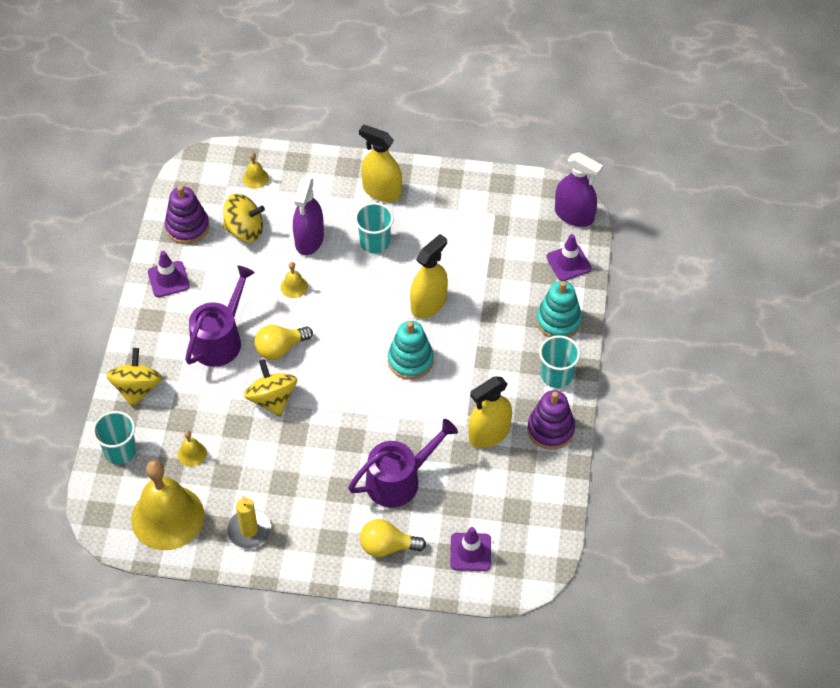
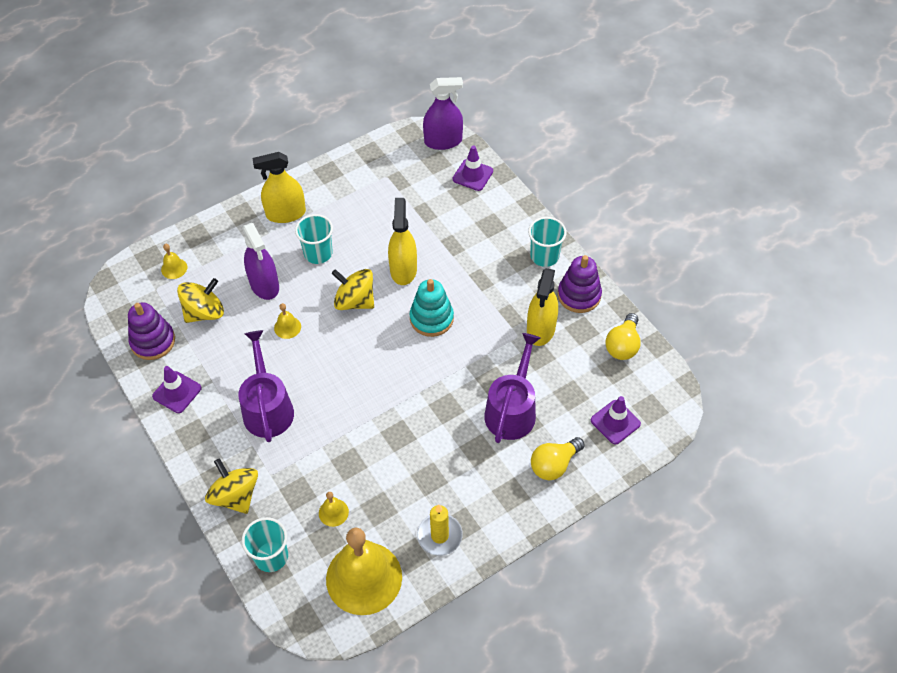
camera: 40 degrees left, 0 degrees up
(272, 399) = (355, 422): yellow spinning top -> yellow spinning top (355, 301)
(280, 348) = (323, 380): yellow light bulb -> yellow light bulb (623, 345)
(558, 321) = (507, 218): turquoise stacking toy -> none

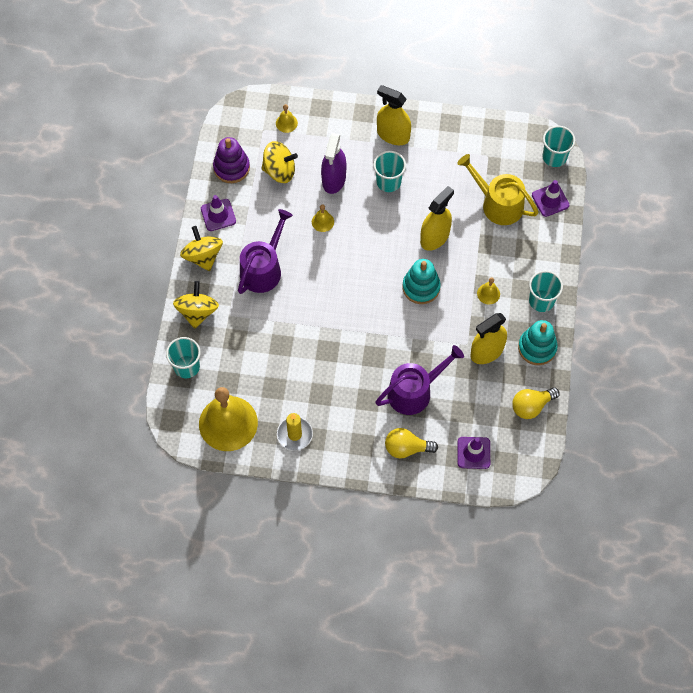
camera: 40 degrees right, 10 degrees up
(333, 512) = (245, 368): yellow bell -> yellow bell (488, 293)
(355, 301) = (382, 236): yellow spinning top -> yellow spinning top (203, 256)
(432, 207) = (498, 204): none -> yellow watering can
(443, 141) = (554, 157): purple spray bottle -> turquoise cup
(579, 295) = (537, 348): purple stacking toy -> turquoise stacking toy

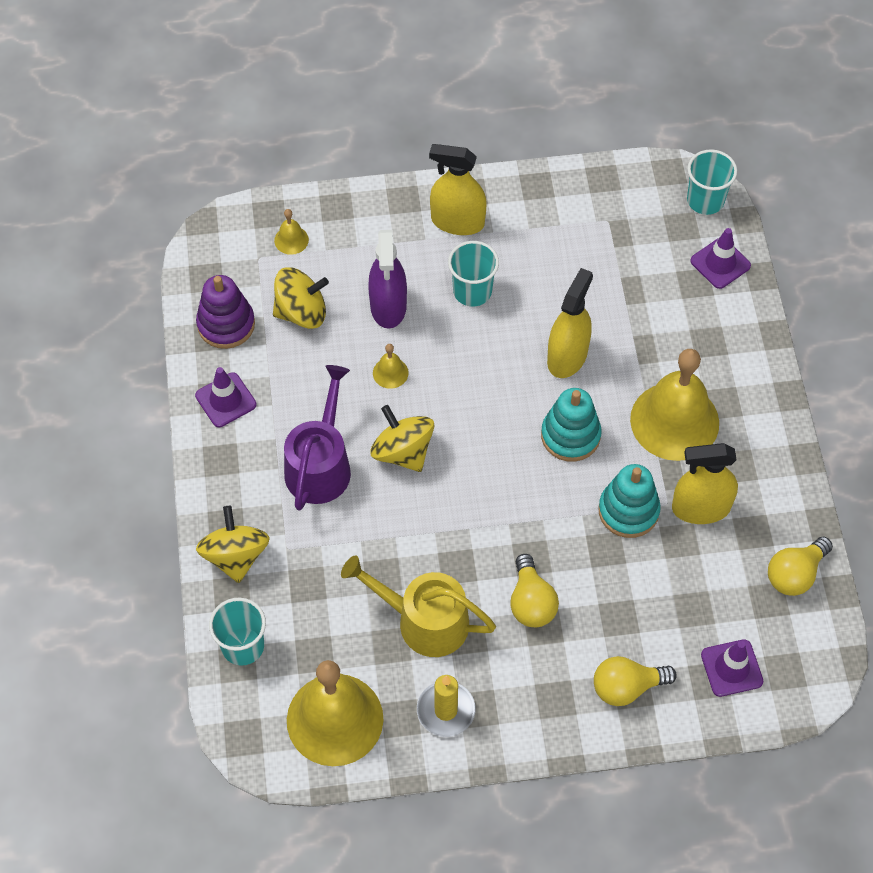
camera: 15 degrees left, 5 degrees down
(203, 256) = (220, 468): yellow spinning top -> yellow spinning top (403, 452)
(365, 383) = (531, 602): none -> yellow light bulb
(414, 391) = (610, 596): purple watering can -> none
(487, 351) = (701, 508): yellow spray bottle -> yellow spray bottle turned 45 degrees clockwise
(488, 293) = (674, 421): yellow bell -> yellow bell, size x2.45
(498, 204) = (645, 286): yellow watering can -> yellow watering can (424, 621)
(537, 348) = (773, 484): turquoise stacking toy -> turquoise stacking toy (628, 511)
(541, 301) = (756, 413): turquoise cup -> none

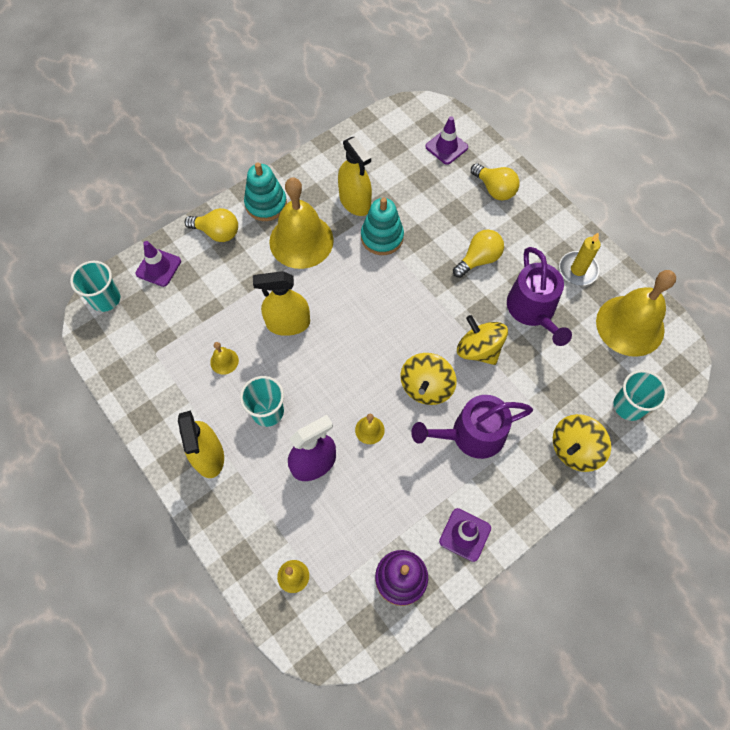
camera: 120 degrees left, 5 degrees up
(301, 312) = (356, 525): yellow spinning top -> yellow spinning top (478, 349)
(424, 621) = (533, 310): yellow watering can -> purple watering can
(557, 277) = (224, 361): none -> yellow bell
(570, 435) = (349, 293): turquoise stacking toy -> turquoise stacking toy (266, 204)
(795, 574) = (367, 141): yellow light bulb -> yellow light bulb (217, 232)

